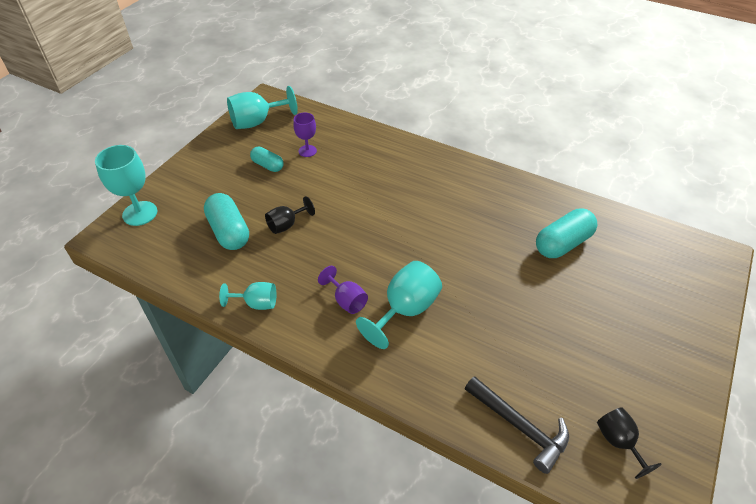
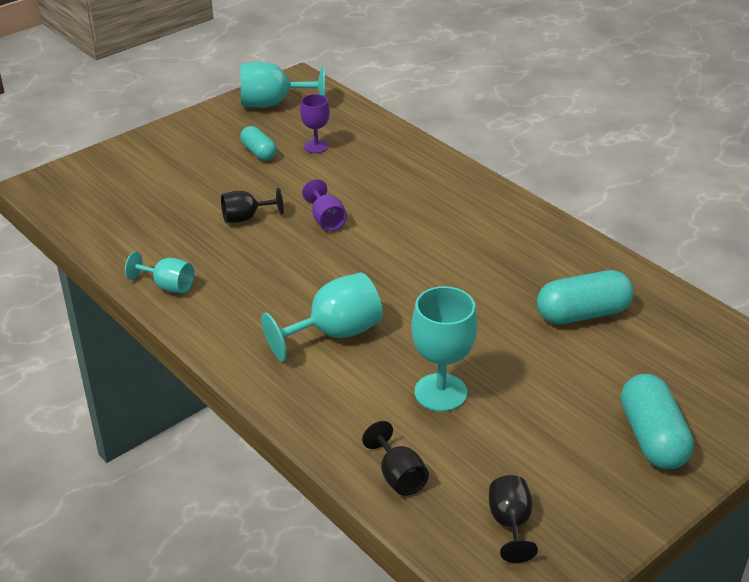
camera: 20 degrees right, 10 degrees down
(140, 213) = (87, 171): turquoise goblet -> turquoise goblet (440, 392)
(229, 231) = (176, 210): turquoise capsule -> turquoise capsule (652, 438)
(346, 300) = (271, 307): purple goblet -> purple goblet (326, 220)
(519, 426) = (398, 476): black hammer -> black goblet

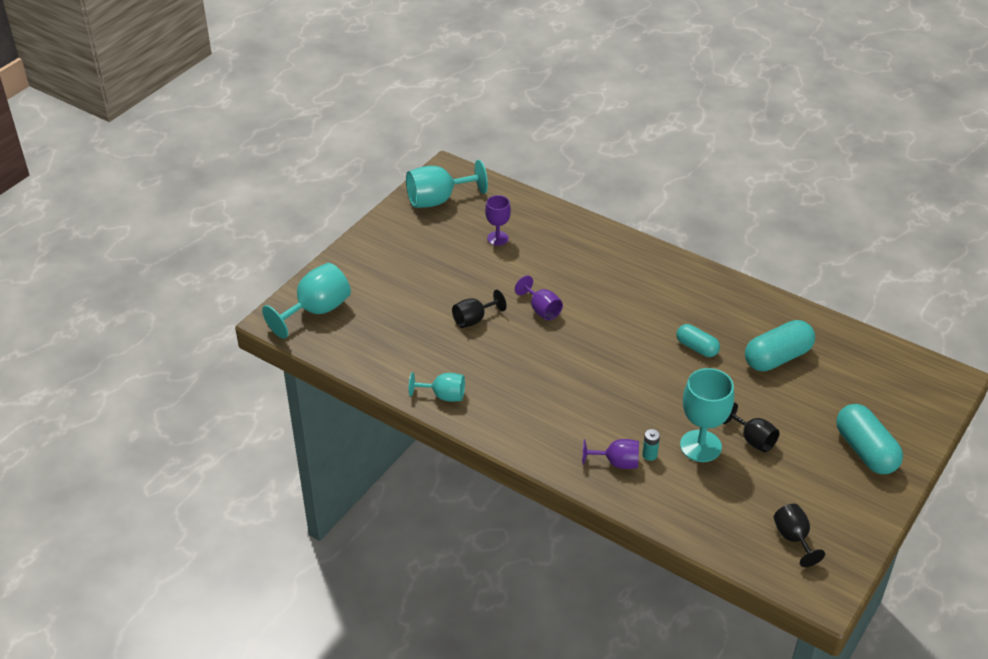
camera: 15 degrees left, 5 degrees up
(259, 152) = (452, 253): turquoise capsule -> turquoise capsule (697, 348)
(328, 392) = (617, 463): none -> purple goblet
(334, 333) = (598, 412): turquoise goblet -> turquoise goblet (316, 311)
(372, 391) = (649, 455): none -> turquoise battery
(398, 476) = (700, 520): black goblet -> black goblet (753, 439)

